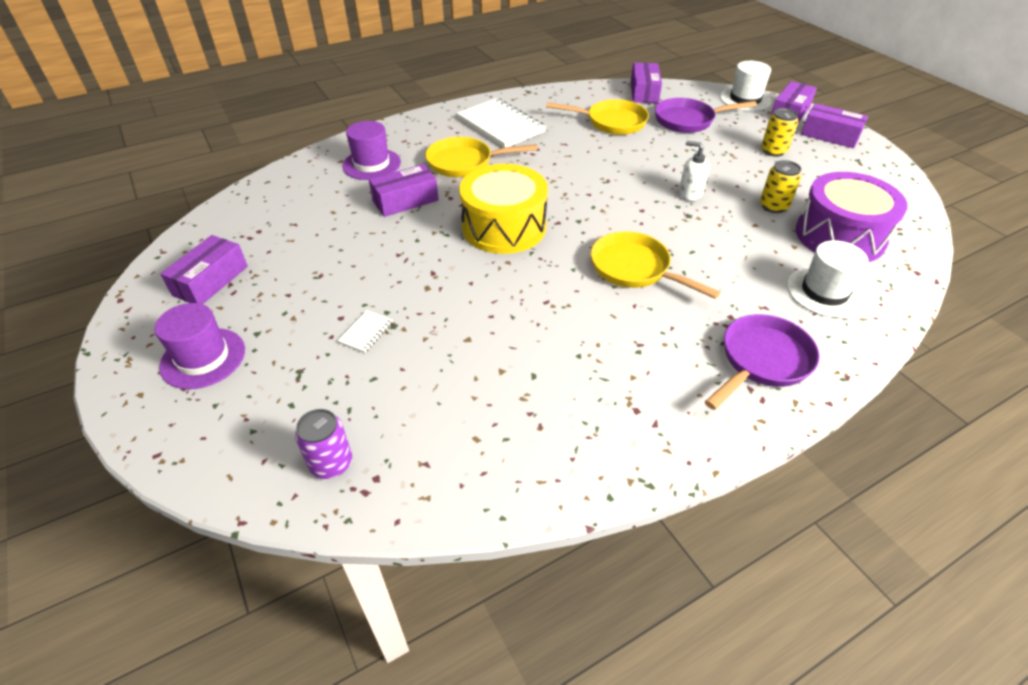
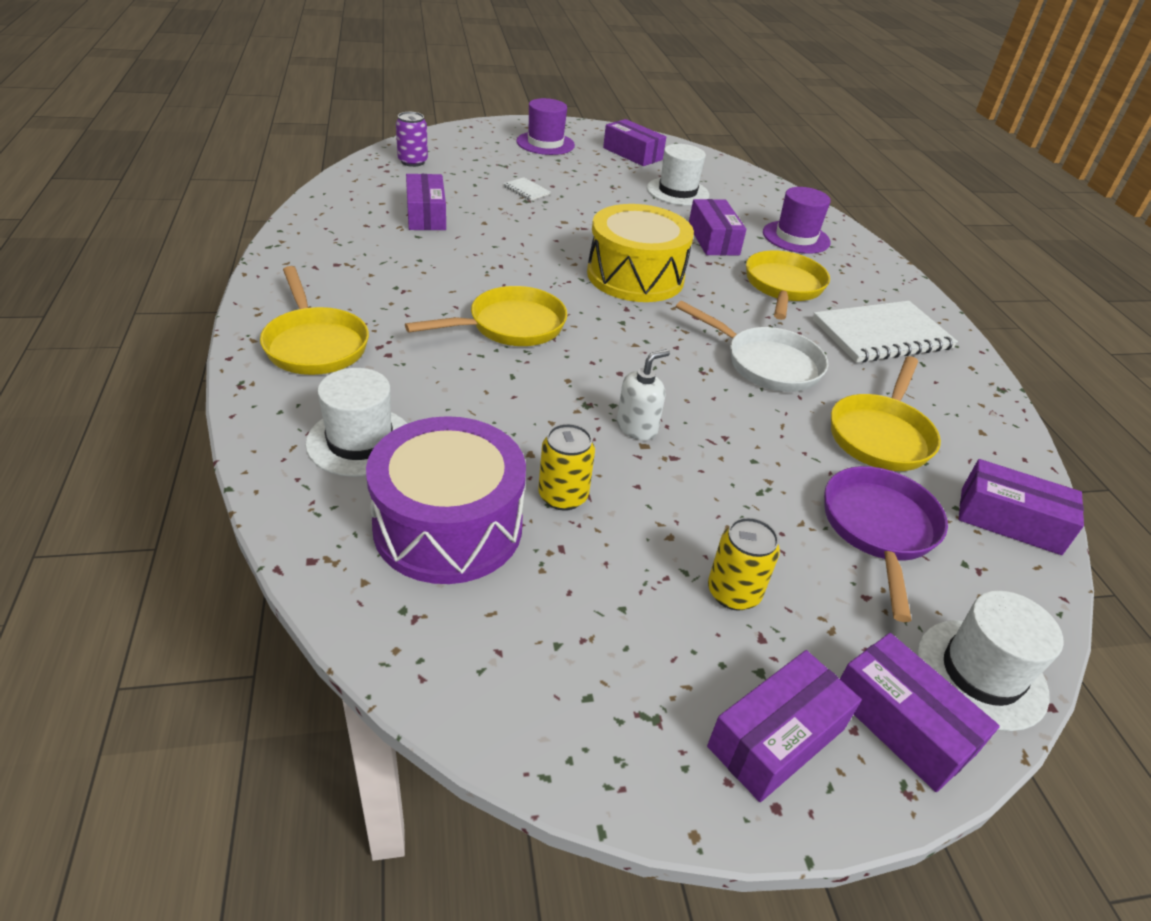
camera: 105 degrees right, 5 degrees down
(308, 234) = (677, 191): none -> white hat
(481, 388) = (426, 215): none -> purple box
(575, 160) = (766, 364): none -> white pan
(761, 361) = (315, 344): purple pan -> yellow pan

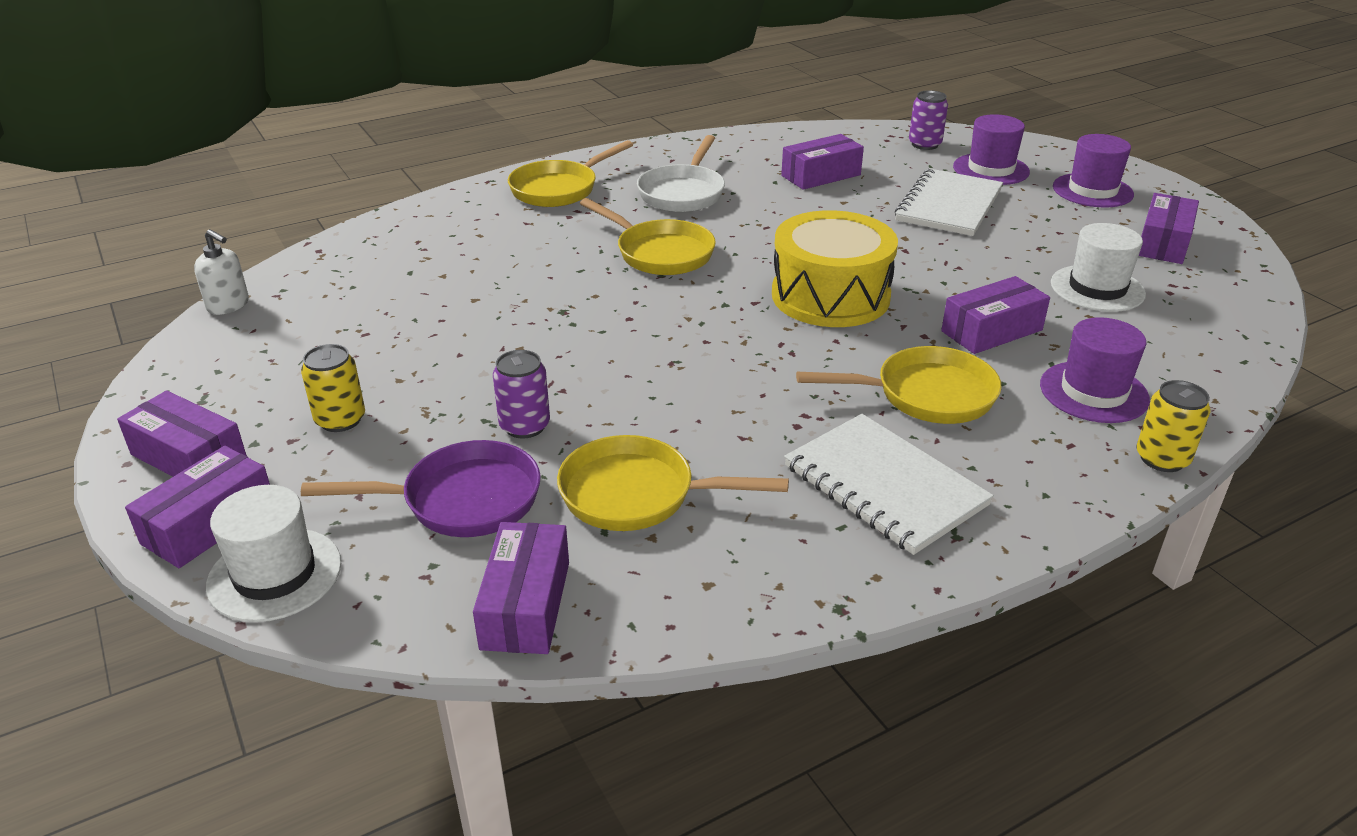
camera: 75 degrees right, 5 degrees down
(360, 441) = (449, 234): white hat -> none
(448, 526) = (370, 286): purple drum -> none
(481, 157) = (991, 169): none -> purple hat
(526, 190) = (949, 205): white notebook -> white notebook, size x2.37
(563, 496) = (427, 323): yellow can -> yellow can (1162, 459)
(637, 427) = (545, 341): white soap dispenser -> white soap dispenser (228, 305)
(766, 364) = (723, 400): white pan -> white pan (683, 193)
(776, 470) = (525, 426): none -> purple can

